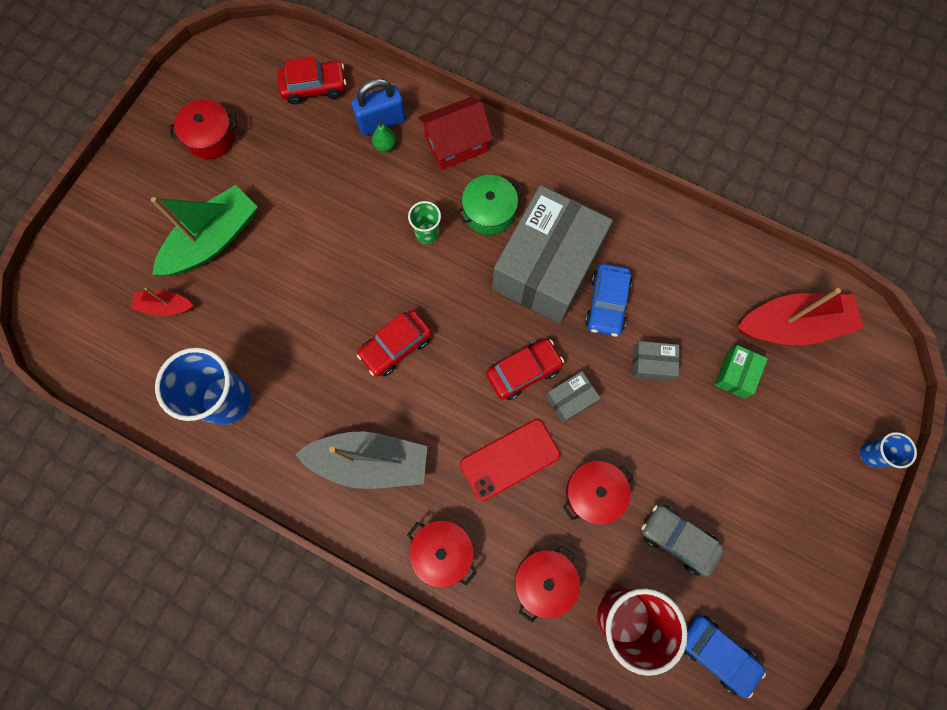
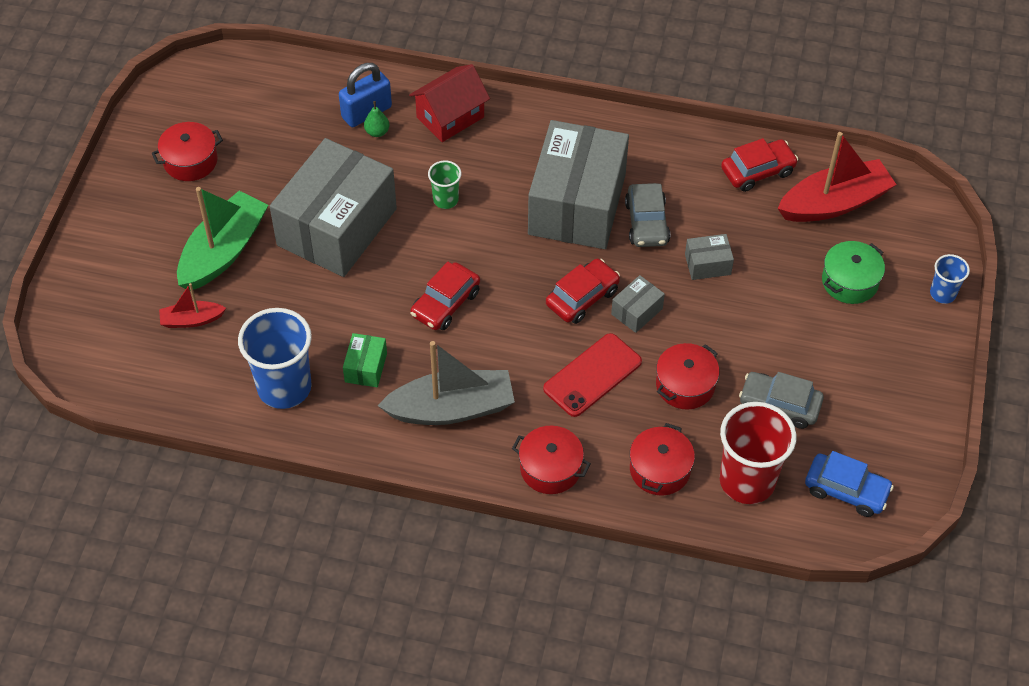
camera: 15 degrees left, 20 degrees down
(314, 87) = (286, 96): red car -> red car (757, 171)
(321, 239) = (337, 227): none -> grey box
(489, 212) = (503, 168): green pot -> green pot (850, 281)
(606, 303) = (646, 223): blue car -> grey car
(735, 374) = (792, 256): green box -> green box (366, 367)

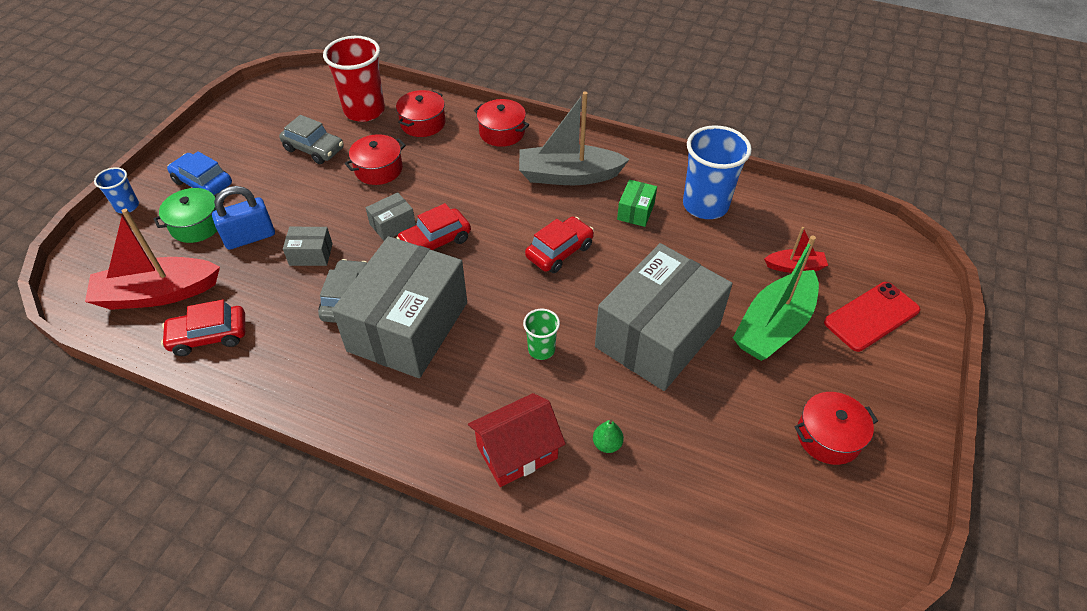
camera: 170 degrees left, 5 degrees down
(366, 112) = (618, 474): blue padlock -> blue padlock (250, 237)
(592, 375) = (449, 184): red phone -> red phone (871, 316)
(846, 490) = (299, 99): blue car -> blue car (203, 183)

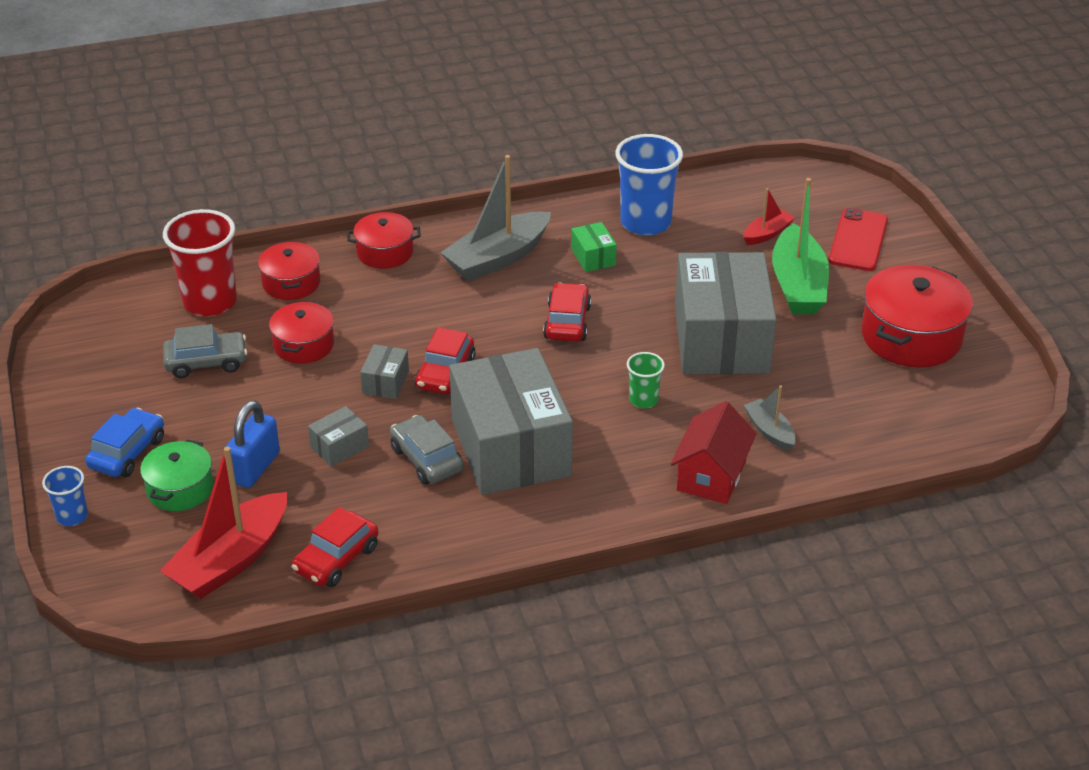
camera: 40 degrees left, 10 degrees down
(203, 183) = (127, 452): blue car -> blue car turned 120 degrees clockwise
(607, 444) = (769, 431): green pear -> grey boat
(828, 437) = (911, 336): red pot -> red pot, size x1.67

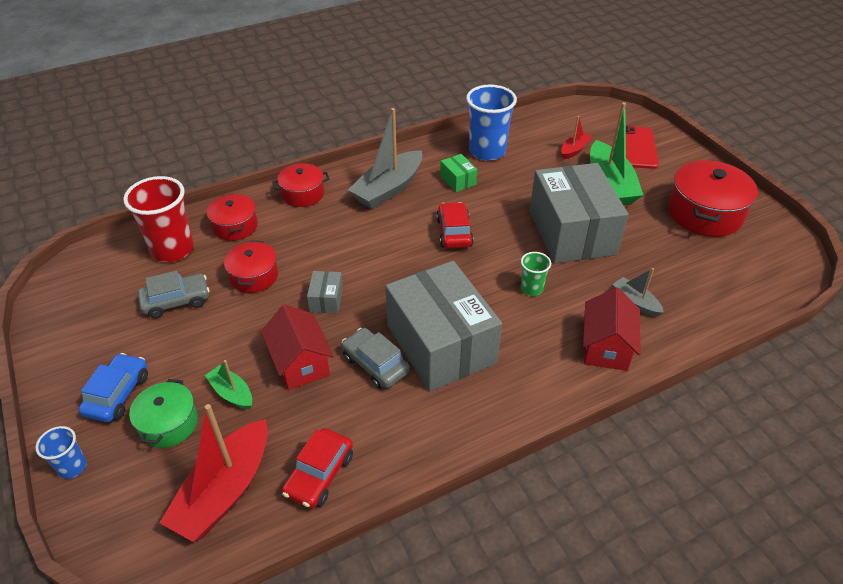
camera: 10 degrees left, 5 degrees up
(255, 467) = (232, 393): blue padlock -> green boat
(339, 447) = (300, 363): grey box -> red house
(445, 373) = (372, 286): red car -> none

